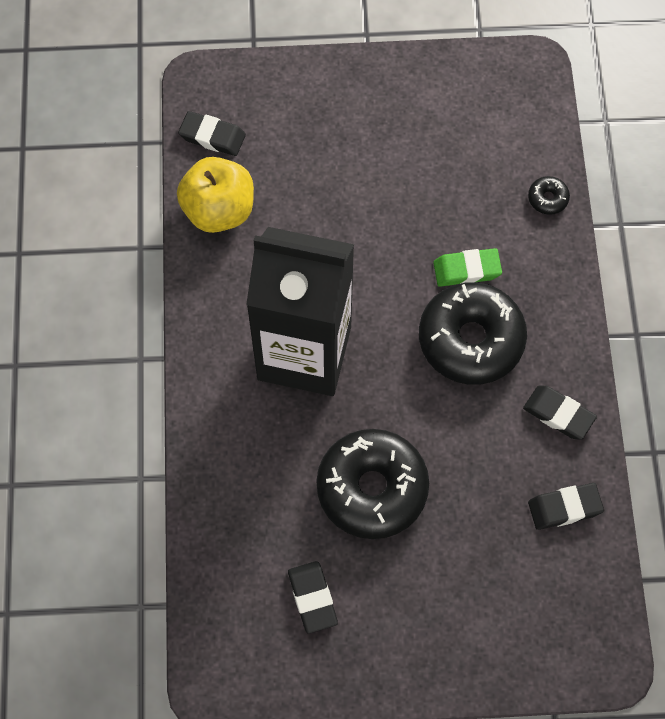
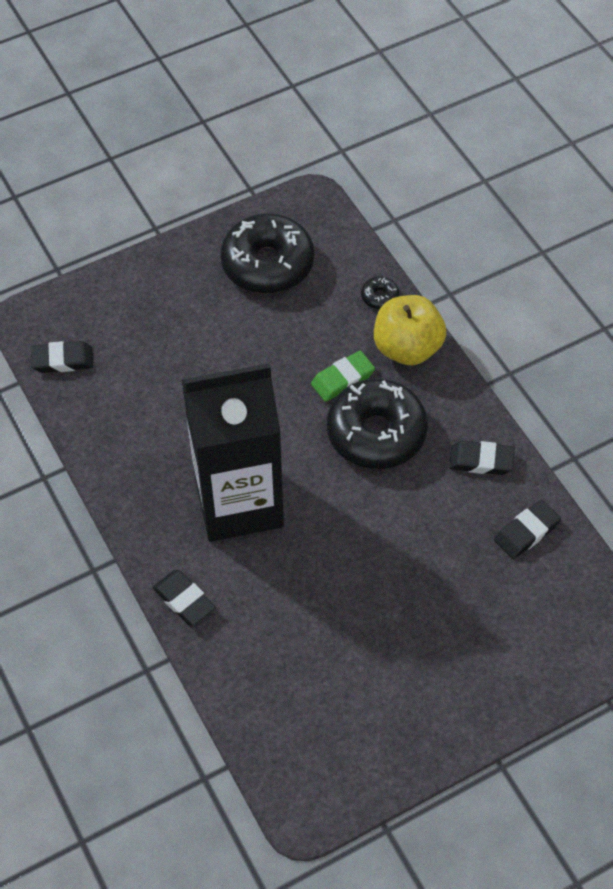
camera: 25 degrees left, 10 degrees down
(219, 210) = (100, 418): yellow apple -> yellow apple (407, 348)
(312, 598) = (354, 700): black eraser -> black eraser (184, 600)
(372, 489) = (357, 587): black donut -> black donut (267, 264)

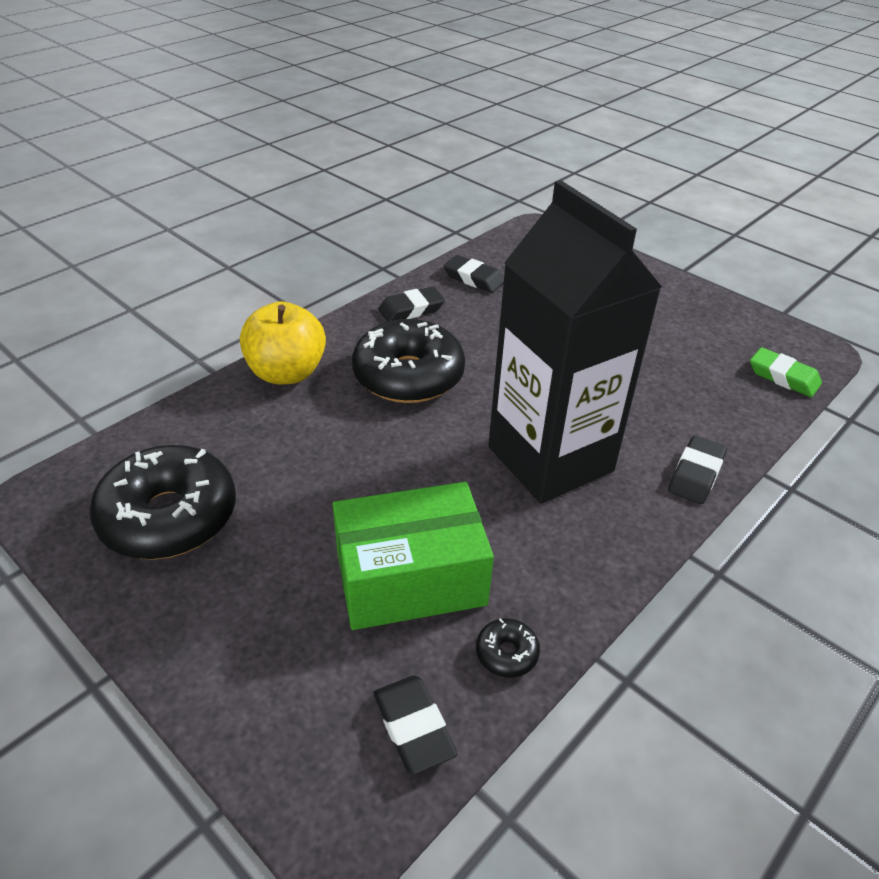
camera: 110 degrees left, 15 degrees down
(163, 383) = (410, 577): none -> green box
(343, 379) = (345, 412): green eraser -> green eraser (783, 377)
(379, 297) = (214, 405): black donut -> black donut (506, 653)
(481, 461) = (411, 309): black eraser -> black eraser turned 75 degrees clockwise

